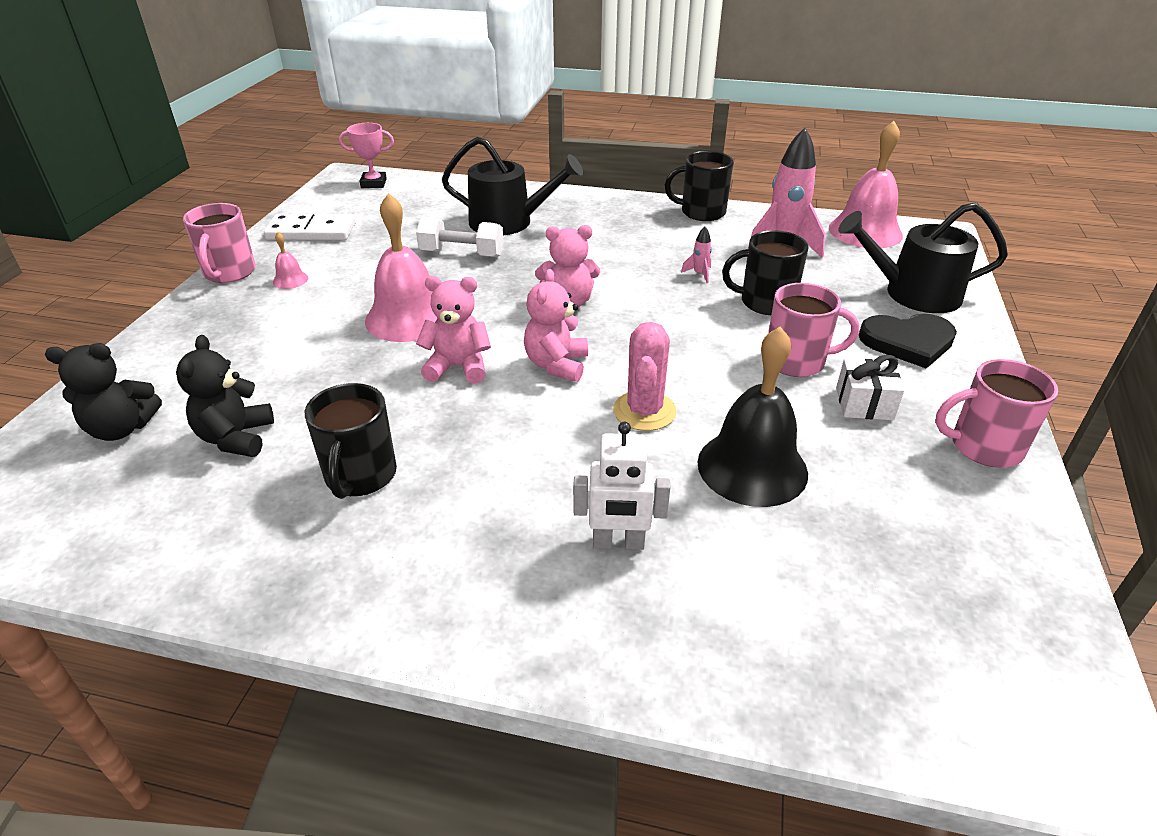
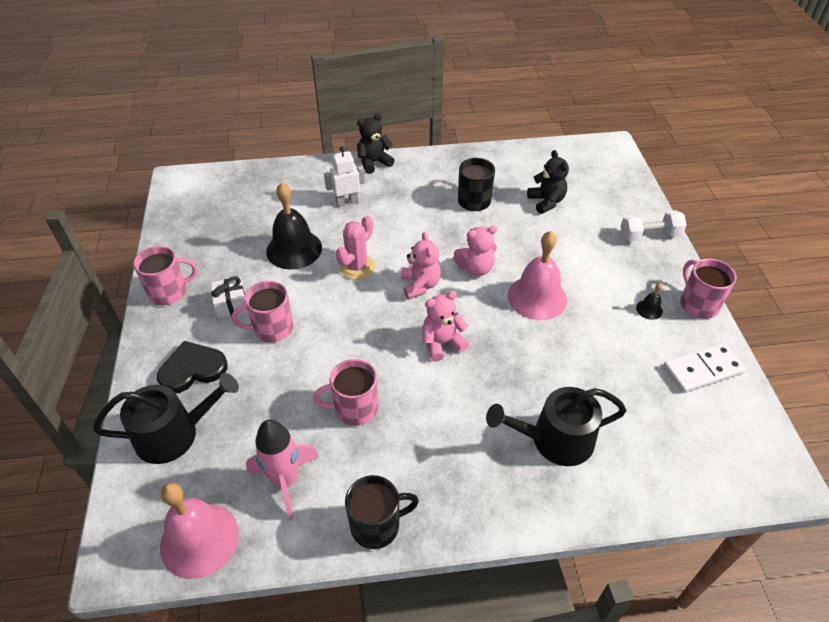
camera: 160 degrees right, 10 degrees up
(122, 429) = (602, 193): black teddy bear -> black teddy bear (374, 162)
(290, 280) = (649, 309): pink bell -> black bell
(373, 183) = (743, 473): pink trophy -> none
(462, 253) = (558, 377): white dumbbell -> white dumbbell (649, 235)
(644, 411) = (357, 267): pink cactus -> pink cactus turned 45 degrees clockwise
(699, 274) = (355, 408): pink rocket -> pink mug
(765, 302) = (296, 385): black mug -> none

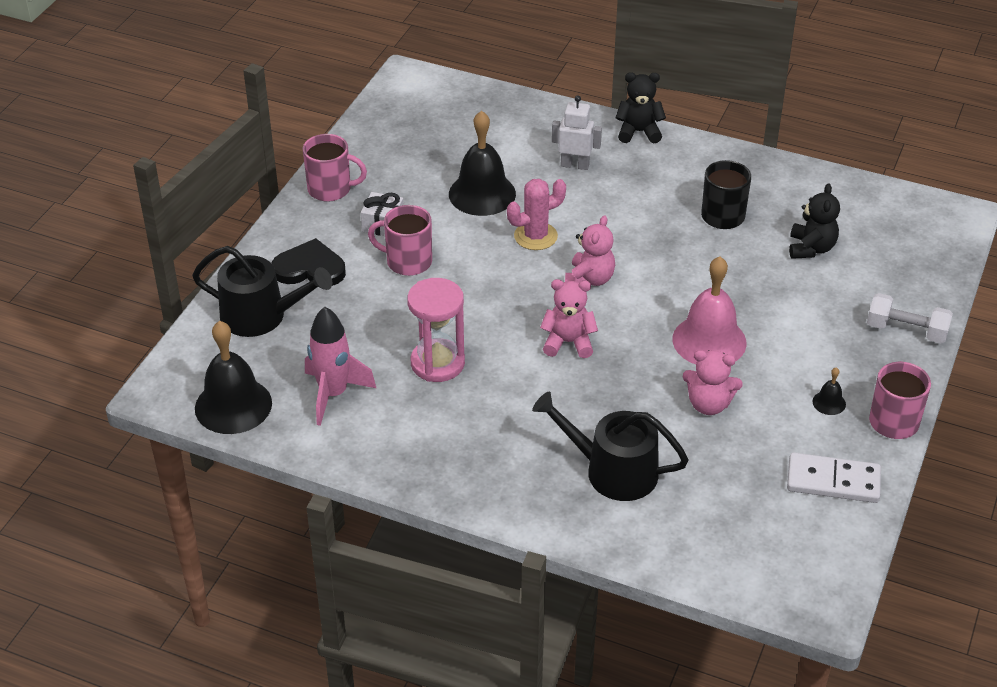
camera: 30 degrees right, 5 degrees down
(199, 539) = (233, 405): pink bell -> black bell
(355, 408) = (437, 363): pink mug -> pink hourglass
(376, 525) = (389, 462): black mug -> none
(475, 268) = (665, 286): pink teddy bear -> pink teddy bear (708, 404)

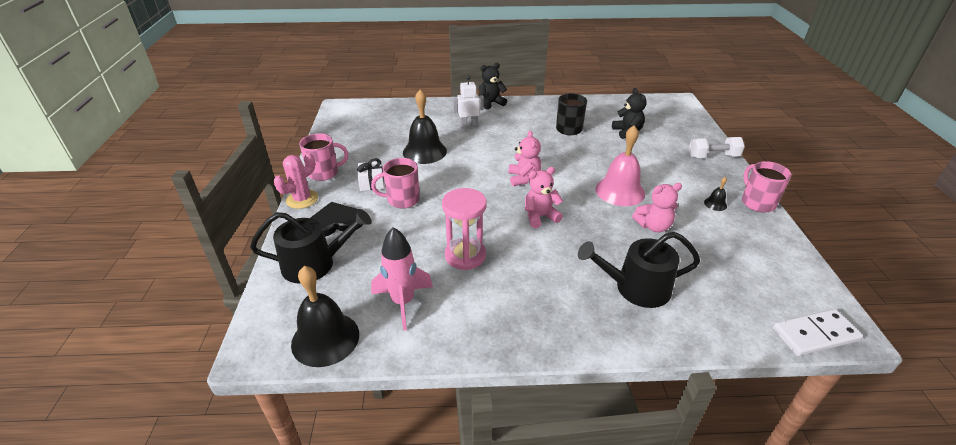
camera: 25 degrees left, 5 degrees down
(535, 236) = (473, 165): pink cactus -> pink cactus (302, 199)
(833, 481) = (764, 247): white domino -> white domino (815, 335)

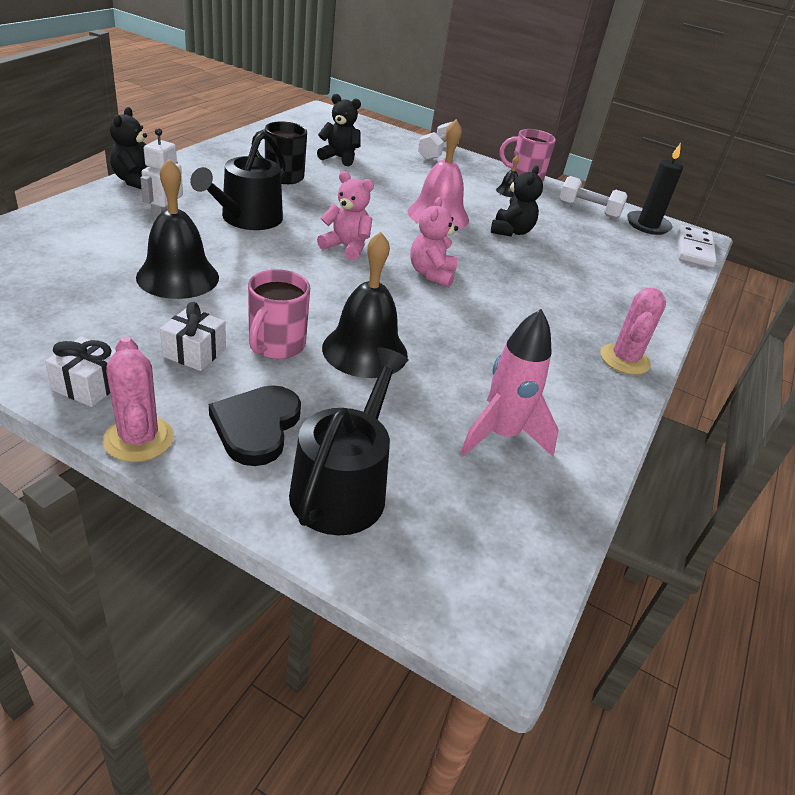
camera: 65 degrees left, 0 degrees up
(324, 173) = (89, 385): pink mug -> white gift
(325, 339) = (523, 534): black bell -> black bell (365, 351)
(465, 256) = (453, 352): pink hourglass -> none
(552, 335) = (624, 359): none -> pink cactus
(636, 288) = (591, 285): black watering can -> black watering can (247, 219)
(653, 226) = (511, 231): pink teddy bear -> black teddy bear
(765, 250) = (588, 210): none -> white dumbbell
(807, 292) = (647, 225): none -> black candle

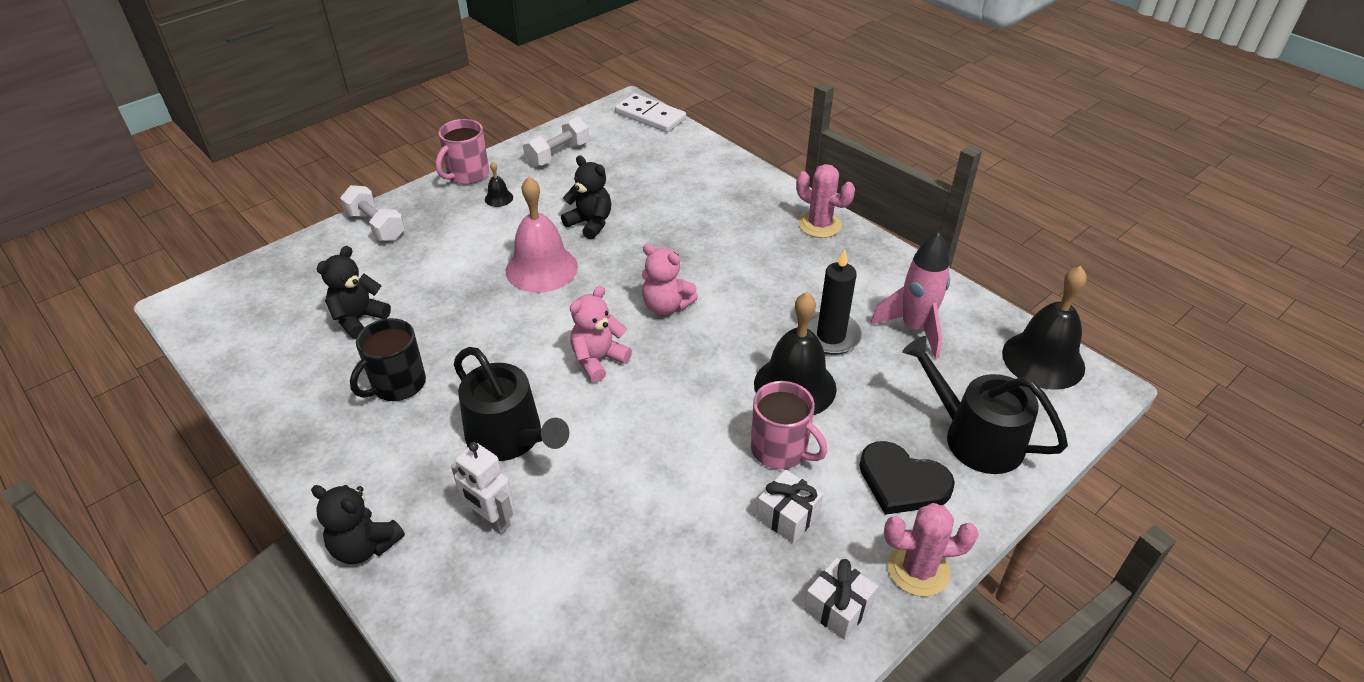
camera: 65 degrees left, 5 degrees up
(178, 277) = (638, 518): black bell -> black bell (1043, 360)
(647, 225) = (598, 126): black candle -> black candle (831, 336)

